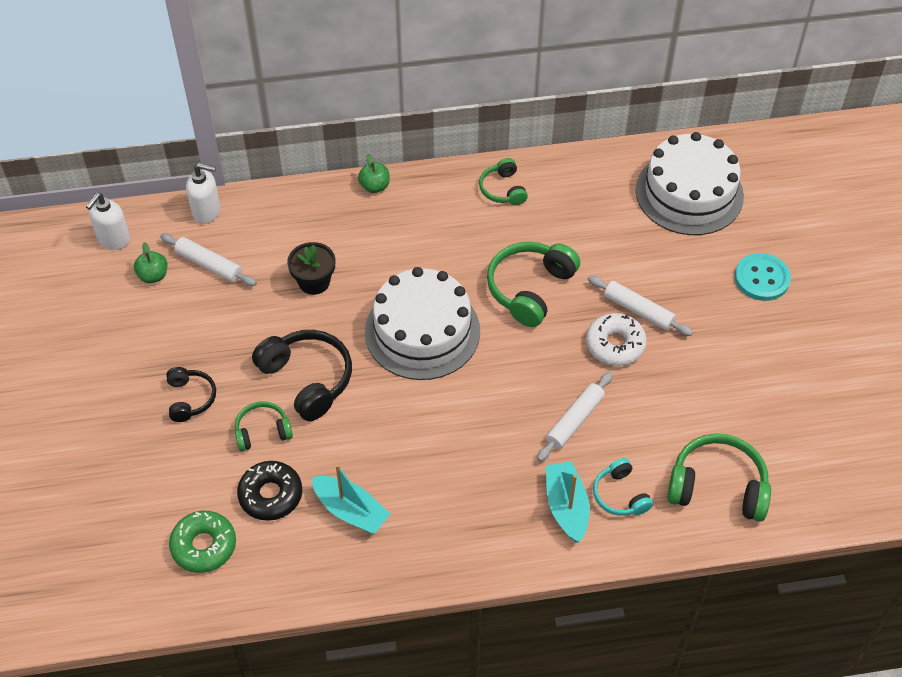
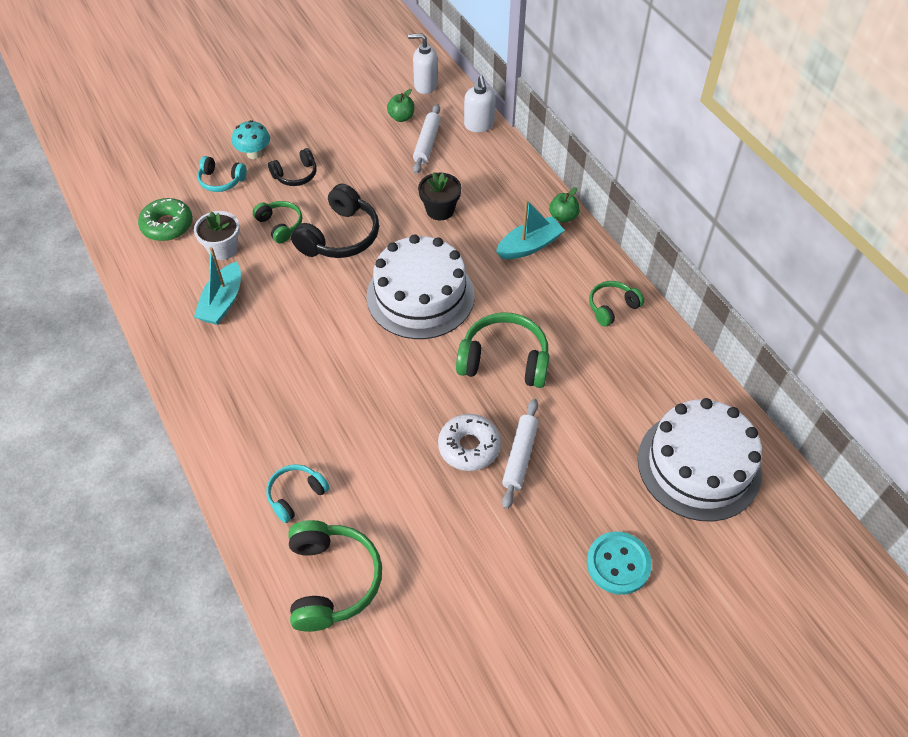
camera: 70 degrees right, 0 degrees up
(131, 432) = (254, 154): none -> turquoise mushroom
(158, 475) = (221, 181): none -> turquoise headphones
(270, 495) = (223, 249): black donut -> white flower pot
(566, 507) = (270, 454): turquoise boat -> turquoise boat (529, 246)
(575, 420) = (367, 436): white rolling pin -> none

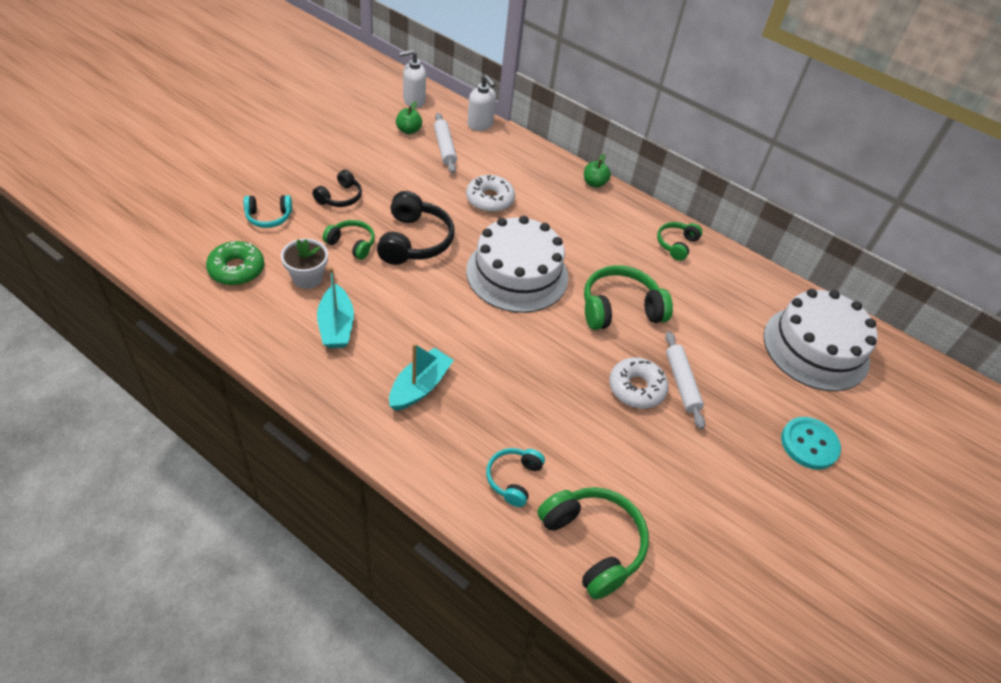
camera: 30 degrees left, 5 degrees down
(254, 154) = (288, 187): turquoise mushroom -> none
(440, 210) = (490, 199): black flower pot -> white donut
(529, 246) = (582, 212): turquoise boat -> turquoise boat (420, 386)

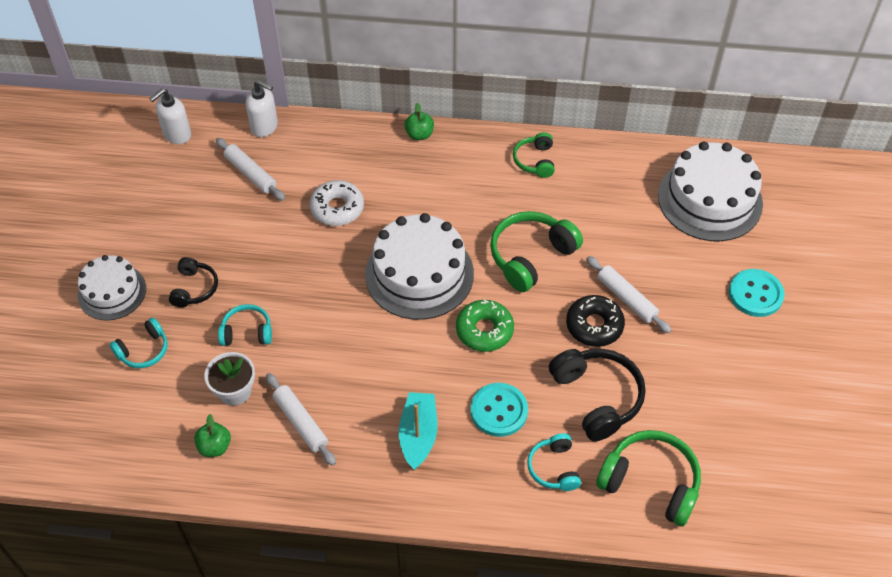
camera: 25 degrees left, 5 degrees up
(236, 269) = (161, 423): green donut -> green donut (484, 330)
(282, 170) = (112, 292): none -> white cake
(336, 326) = (301, 422): turquoise boat -> white rolling pin
(352, 244) = (247, 332): green headphones -> turquoise headphones
(408, 130) = (199, 173): green apple -> green apple (215, 447)
(414, 241) = (302, 294): black headphones -> black headphones (597, 397)
(501, 407) = (499, 411): none -> turquoise button
(636, 388) = (594, 325): white donut -> black donut

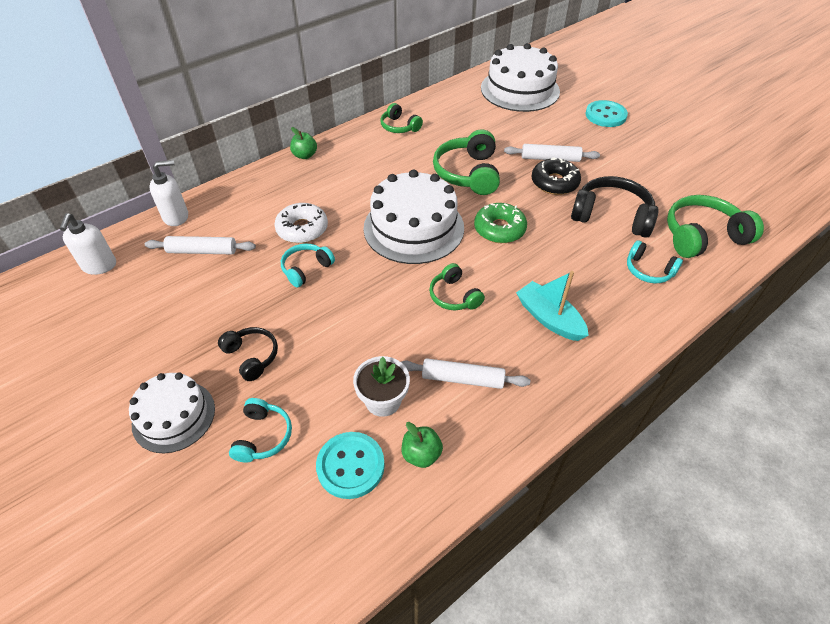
camera: 45 degrees left, 5 degrees down
(247, 332) = (337, 353): turquoise headphones -> turquoise headphones (306, 269)
(374, 357) = (454, 296): none -> green headphones
(499, 411) = (573, 265): turquoise button -> turquoise button (350, 466)

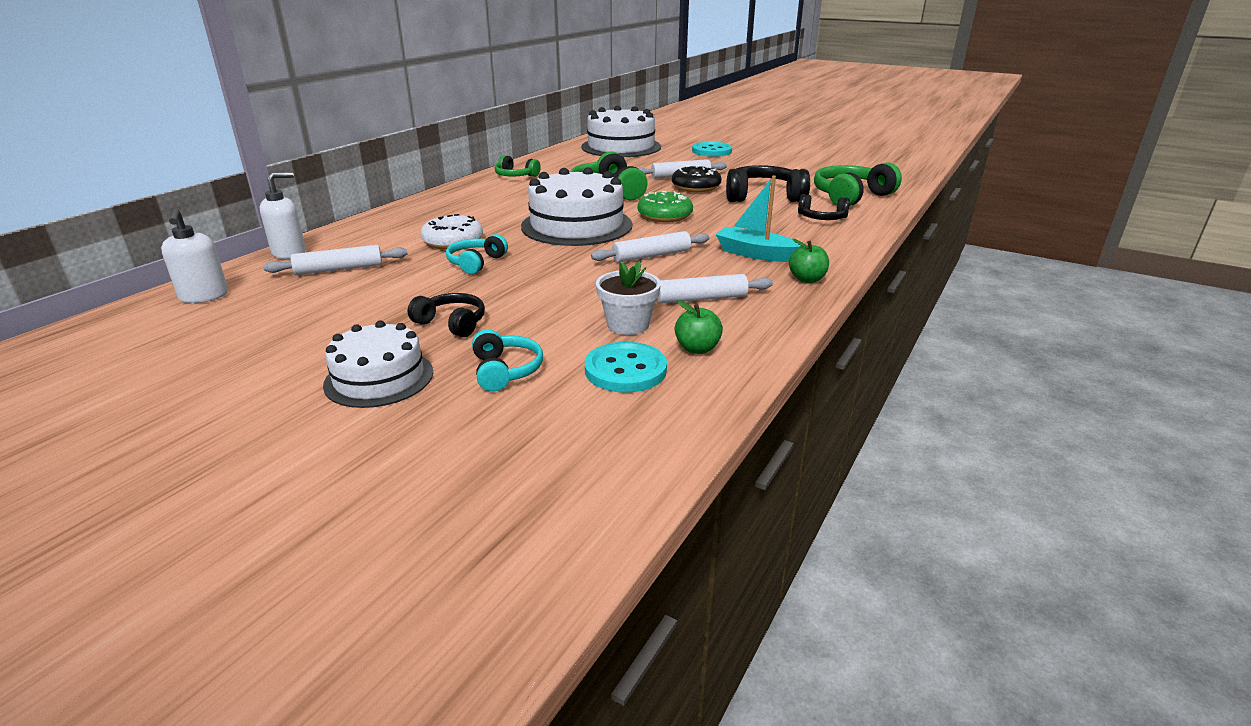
camera: 20 degrees left, 20 degrees down
(305, 155) = (423, 201): green apple -> green apple (807, 279)
(454, 296) = (651, 256): green headphones -> white rolling pin
(648, 270) = (821, 218): turquoise headphones -> black headphones

